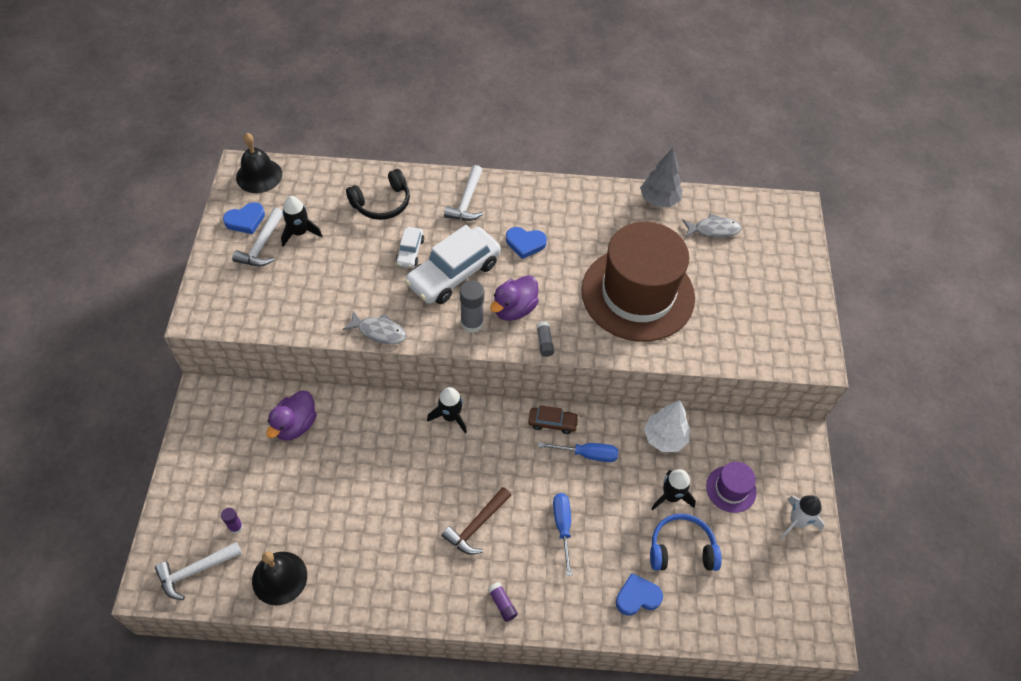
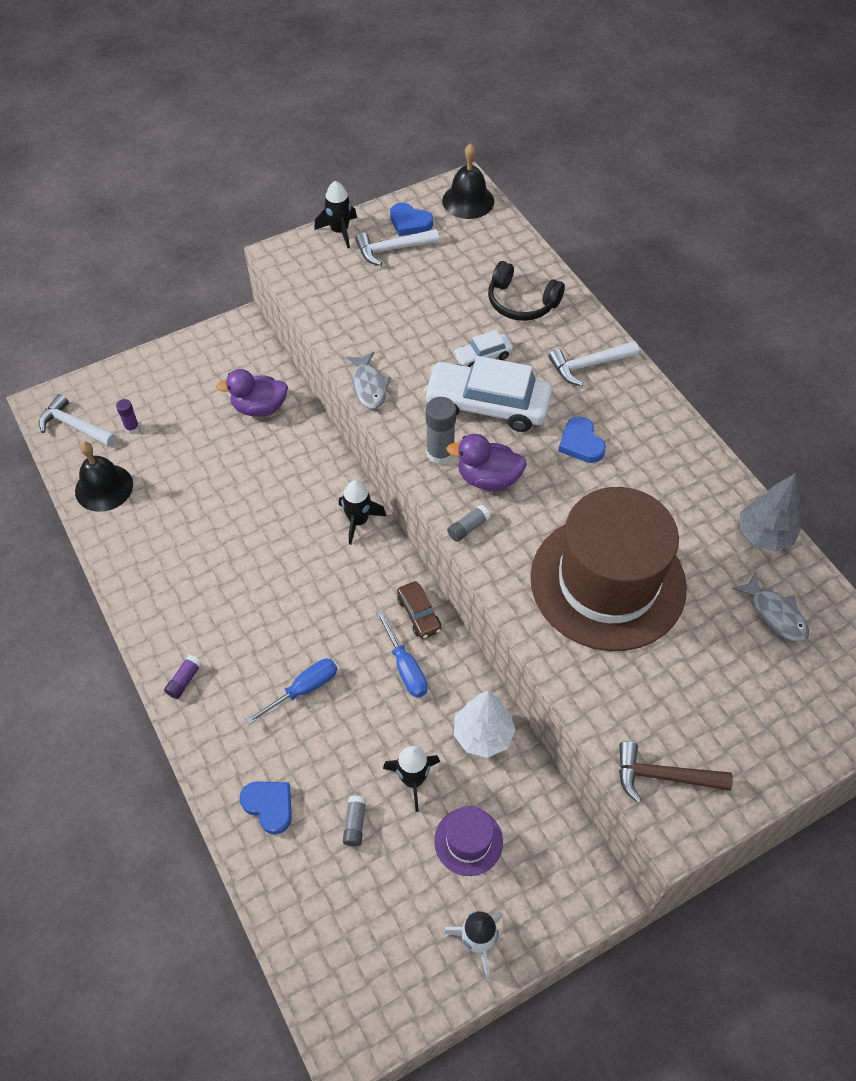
camera: 60 degrees right, 0 degrees up
(299, 232) = (430, 265): black rocket -> black rocket (339, 231)
(476, 526) = (253, 611): brown hammer -> brown hammer (662, 776)
(681, 549) = (355, 823): blue headphones -> grey glue stick

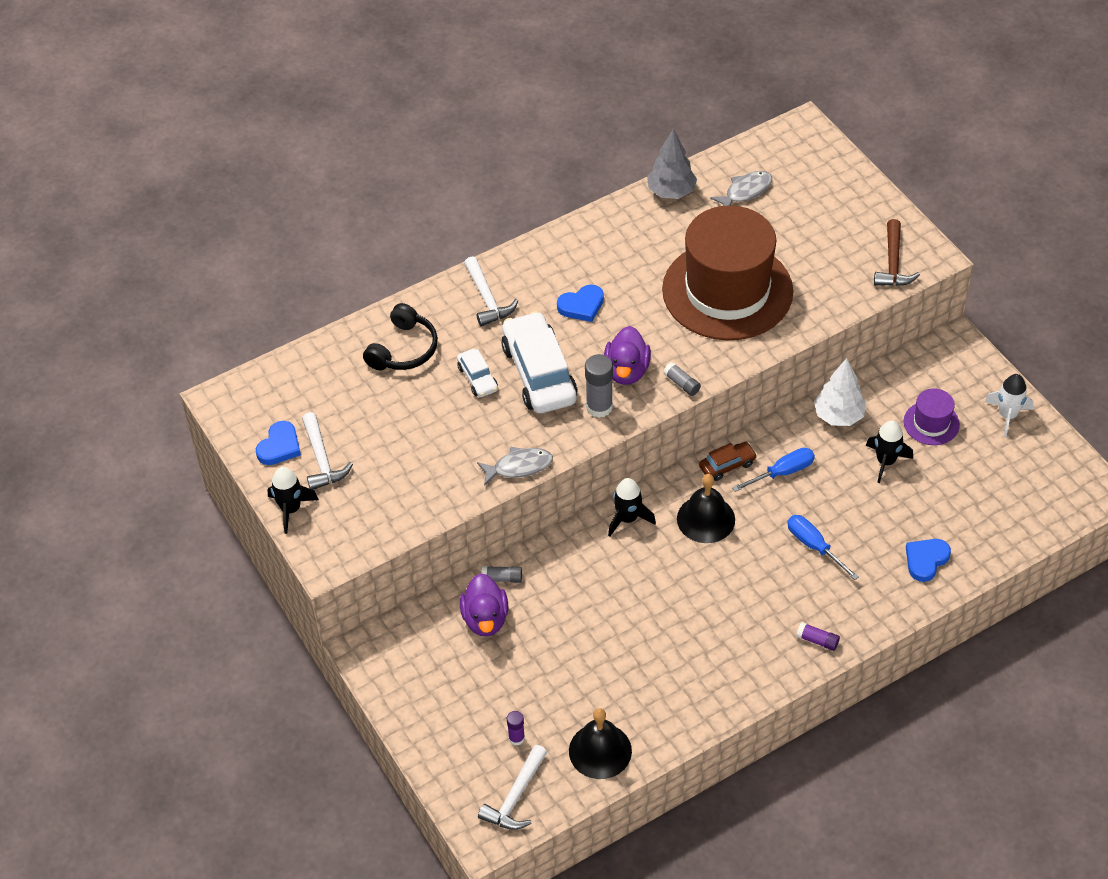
camera: 90 degrees left, 5 degrees down
(355, 823) = (930, 499): grey glue stick -> grey glue stick (502, 578)
(468, 201) = (247, 396): black bell -> black bell (706, 519)
(487, 405) = (539, 373): white car -> white car turned 150 degrees clockwise

